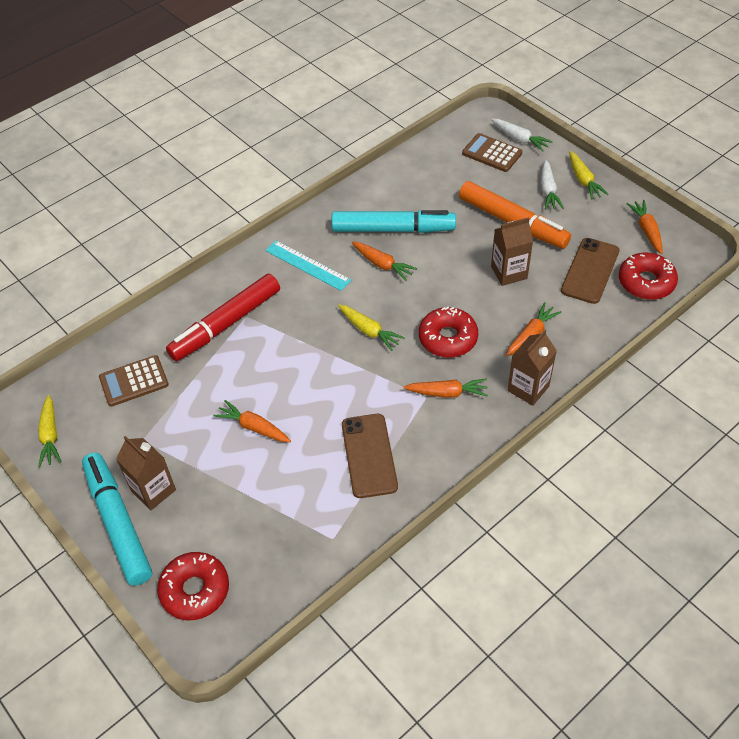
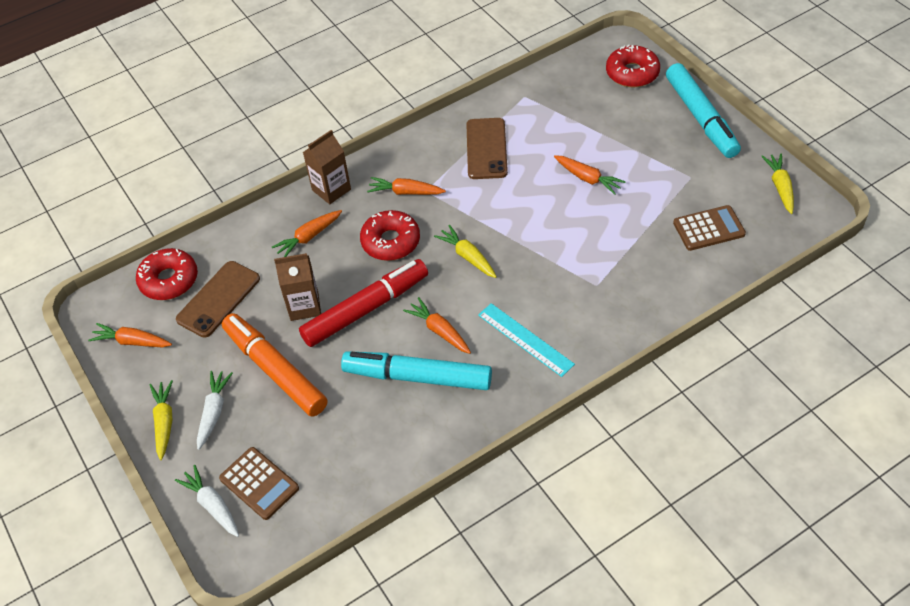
camera: 170 degrees left, 0 degrees up
(153, 490) = (674, 137): brown carton -> none
(225, 324) = (618, 278): red marker -> red marker (366, 309)
(646, 230) = (132, 341): orange carrot -> orange carrot turned 105 degrees clockwise

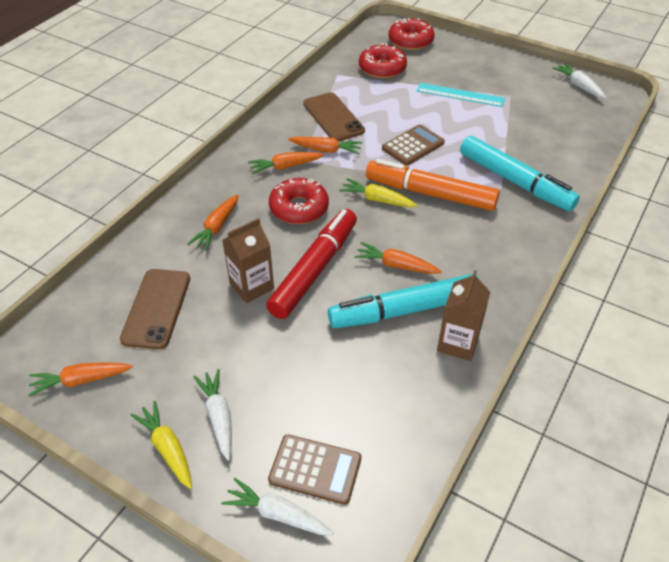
camera: 30 degrees left, 5 degrees down
(169, 280) = (90, 308): red donut -> red donut (382, 68)
(275, 370) = (259, 353): orange marker -> orange marker (430, 193)
(331, 190) = (213, 183): brown carton -> brown carton (458, 343)
(525, 339) = (476, 247): turquoise ruler -> turquoise ruler (460, 95)
(588, 178) = (433, 117): orange carrot -> orange carrot (326, 150)
(700, 118) = (485, 57): turquoise marker -> turquoise marker (515, 181)
(708, 228) = (552, 125): brown calculator -> brown calculator (413, 146)
(780, 187) = (578, 86): yellow carrot -> white carrot

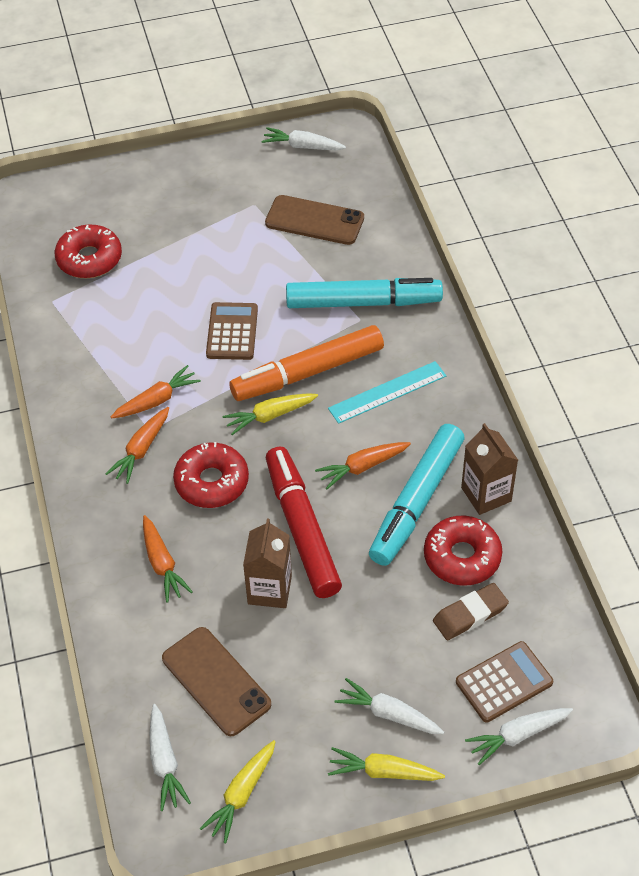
camera: 45 degrees left, 5 degrees up
(73, 326) = (165, 762): none -> white carrot
(81, 380) = (241, 794): orange carrot -> yellow carrot
(333, 117) = (115, 357): brown phone -> brown phone (314, 221)
(350, 405) = (470, 614): none -> brown eraser
(410, 41) = (75, 201): red donut -> red donut (462, 557)
(460, 95) = (206, 237): turquoise ruler -> turquoise ruler (387, 392)

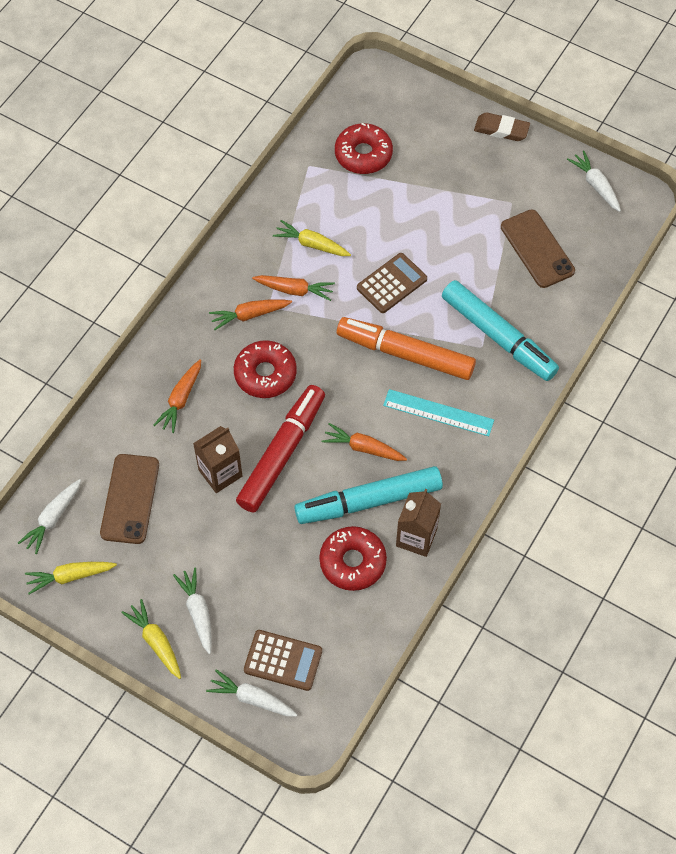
camera: 45 degrees right, 10 degrees up
(270, 416) = (348, 362): yellow carrot -> yellow carrot (311, 244)
(470, 614) = (314, 601): brown eraser -> brown eraser (501, 129)

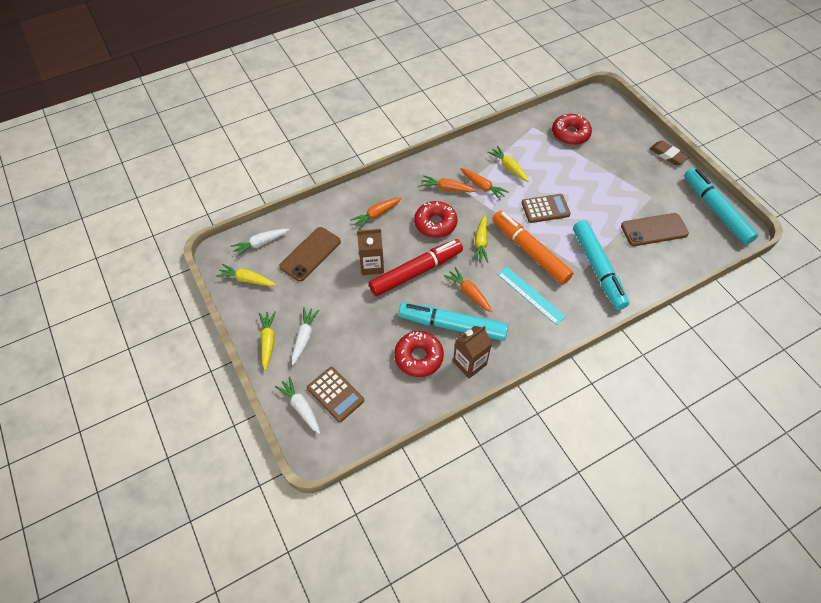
camera: 30 degrees right, 5 degrees down
(338, 372) = (481, 242): none -> yellow carrot
(537, 249) = (654, 230): brown phone -> brown phone turned 75 degrees clockwise
(595, 185) = (715, 210): white carrot -> turquoise marker

